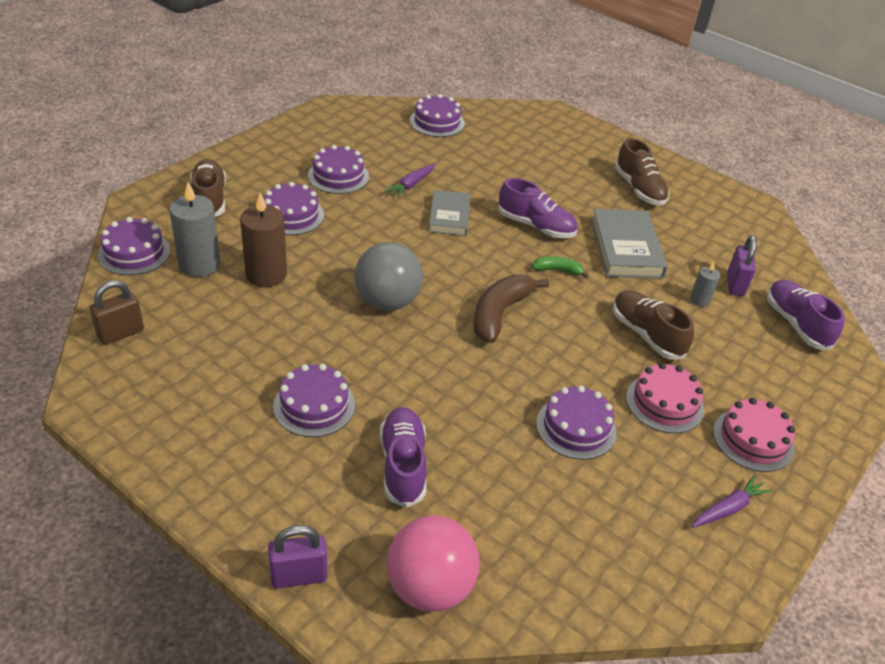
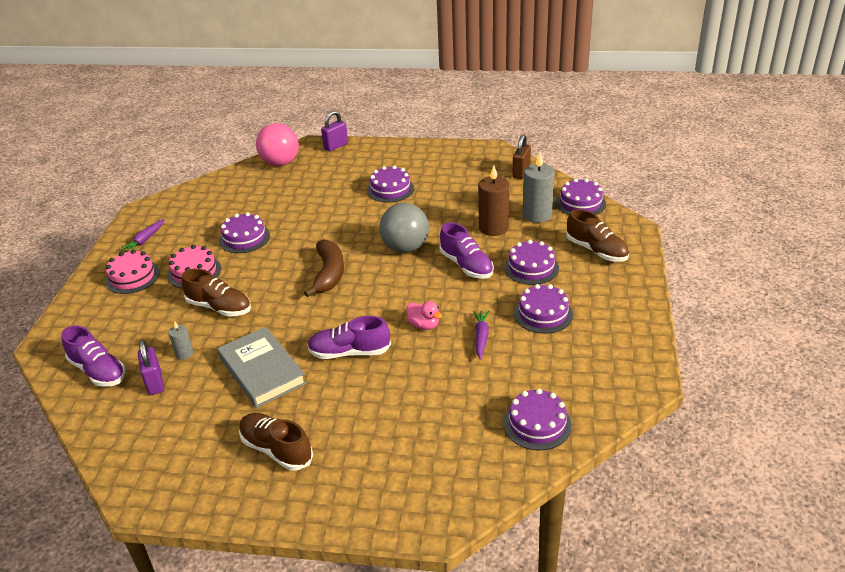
camera: 155 degrees right, 5 degrees down
(403, 465) = (325, 188): purple shoe -> purple shoe (466, 265)
(449, 216) = (424, 325): grey book -> pink duck
(557, 270) = (308, 323): green banana -> none

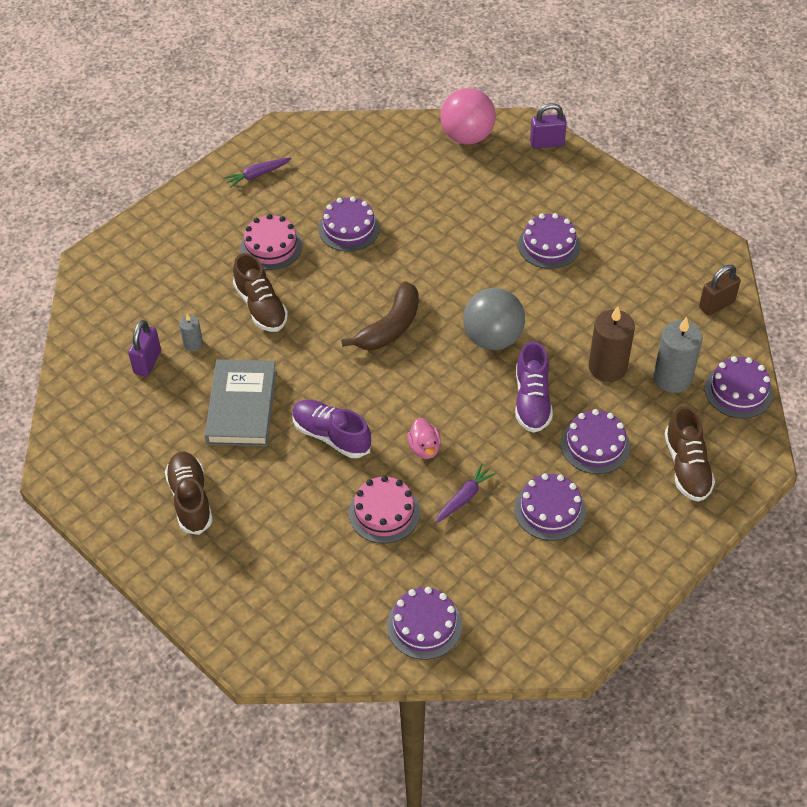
camera: 35 degrees right, 15 degrees up
(98, 371) = (113, 318): purple shoe -> none
(132, 277) = (213, 219): pink cake -> pink cake (384, 512)

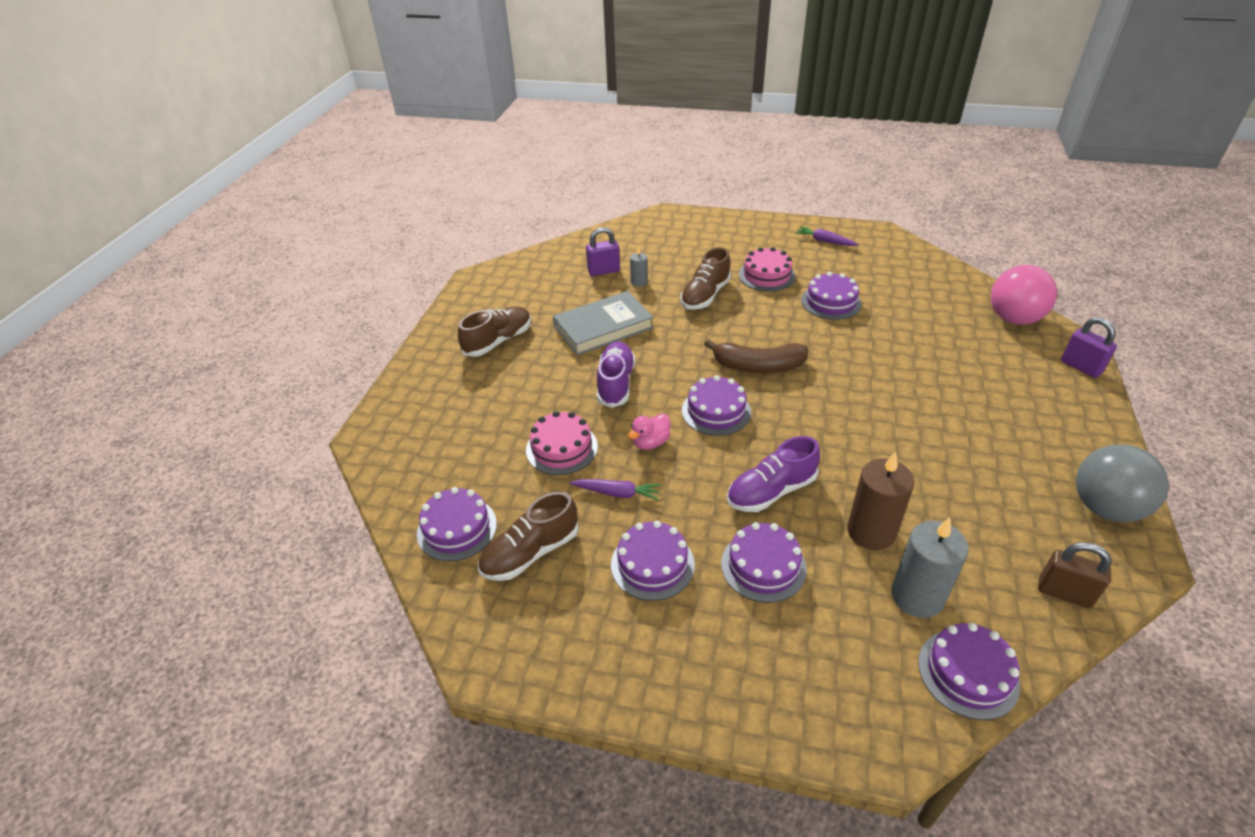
camera: 60 degrees right, 10 degrees down
(492, 338) = (814, 432): grey ball -> grey ball (1105, 508)
(549, 245) = (965, 421): purple cake -> purple cake (716, 411)
(687, 467) = (809, 667): brown shoe -> brown shoe (530, 553)

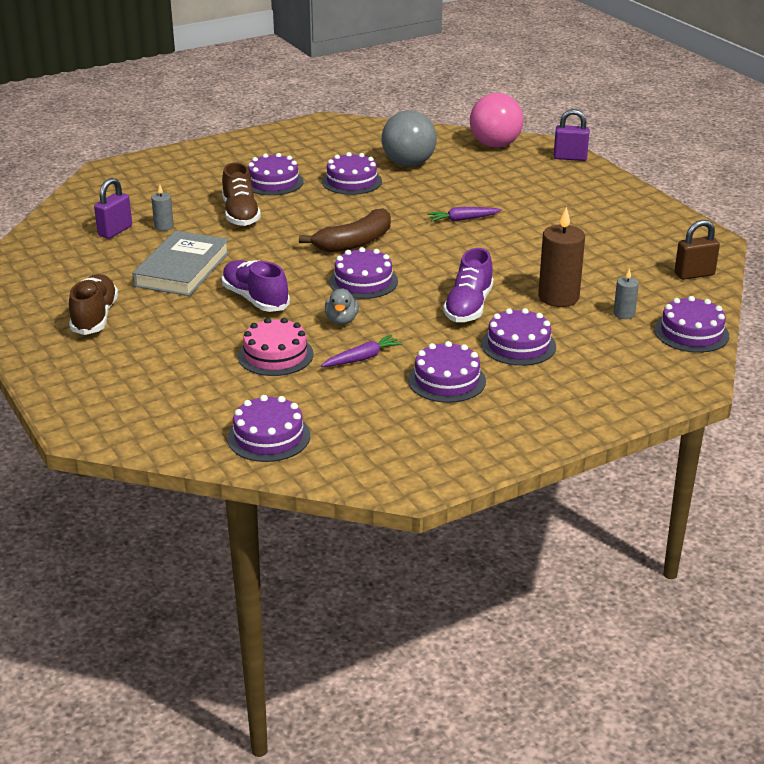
camera: 45 degrees left, 10 degrees down
(530, 553) = (350, 419): brown shoe -> none
(650, 442) = (341, 320): pink duck -> grey duck
(766, 275) = (273, 182): pink cake -> purple cake
(824, 241) = (287, 142): purple carrot -> purple carrot (463, 219)
(917, 596) = (624, 314): grey candle -> grey candle, size x0.51
(1105, 508) = (668, 225): grey ball -> grey ball (408, 164)

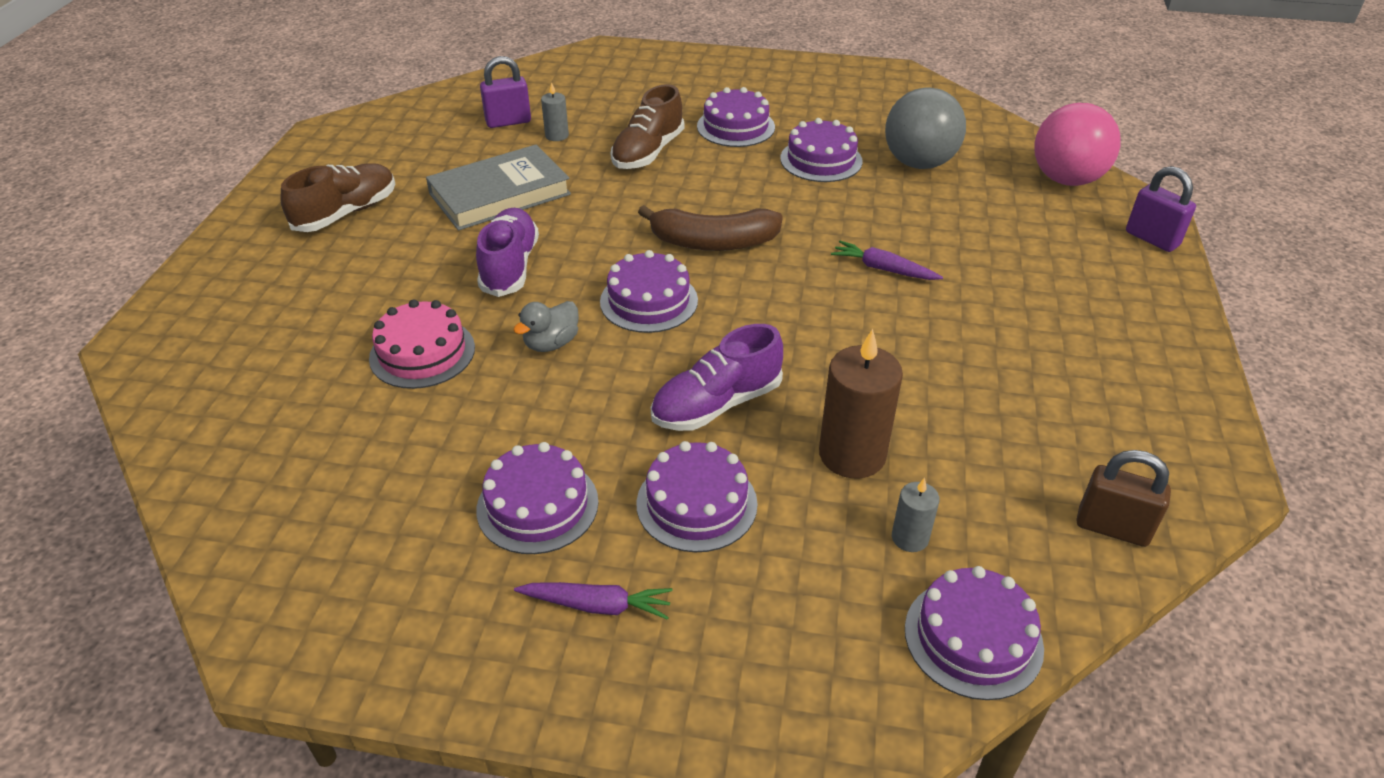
camera: 40 degrees right, 10 degrees up
(268, 437) = (255, 463): purple cake -> none
(362, 358) = (497, 411): purple carrot -> purple carrot (597, 605)

